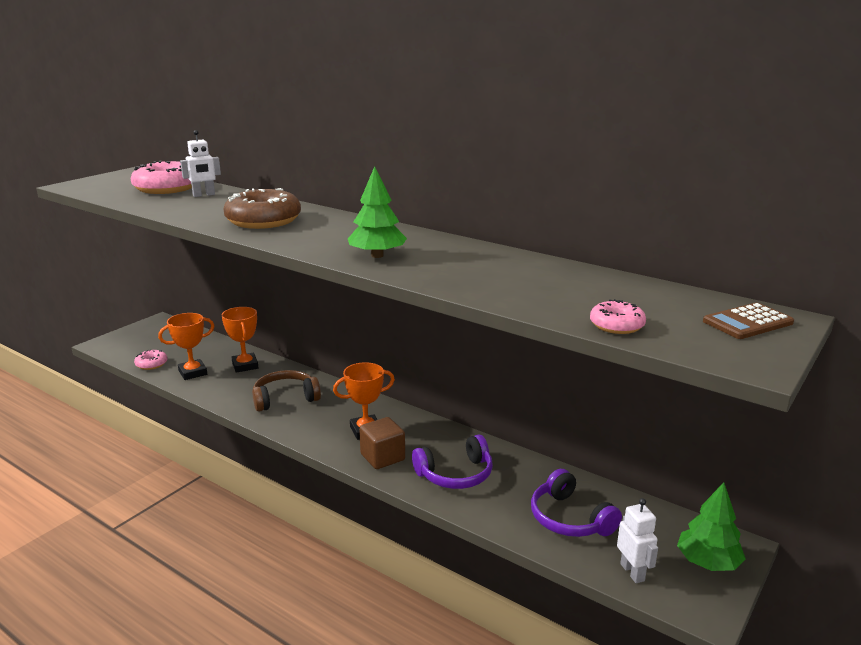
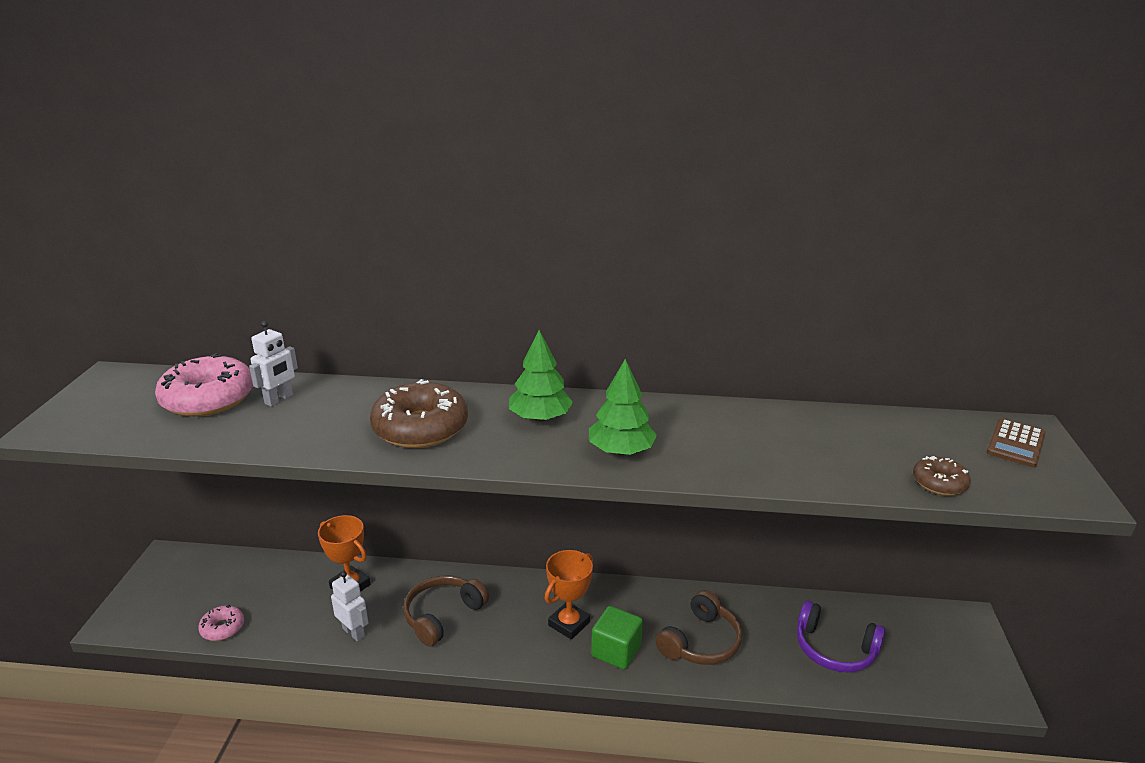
camera: 30 degrees left, 5 degrees up
(193, 373) = (292, 621): orange trophy -> none
(382, 457) = (616, 651): brown cube -> green cube
(455, 474) = (701, 642): purple headphones -> brown headphones
(616, 325) = (939, 483): pink donut -> brown donut
(632, 572) = (925, 683): white robot -> white robot (354, 632)
(708, 562) = (964, 646): green tree -> green tree (540, 418)

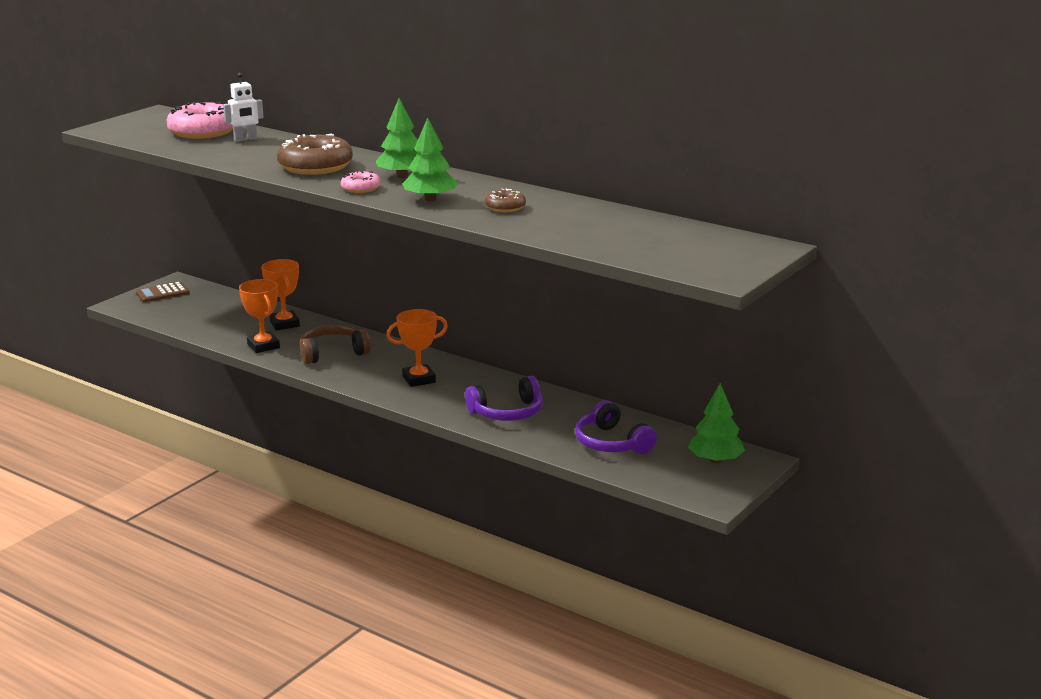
camera: 30 degrees right, 5 degrees down
(222, 628) = (182, 323): pink donut -> pink donut (361, 188)
(354, 632) = (263, 346): white robot -> orange trophy
(616, 651) = (436, 400): green cube -> none
(701, 642) = (508, 412): brown headphones -> purple headphones
(939, 483) = (630, 253): brown donut -> brown donut (505, 207)
(939, 636) = (715, 460): none -> green tree
(1016, 443) = (740, 250): brown calculator -> brown calculator (162, 293)

